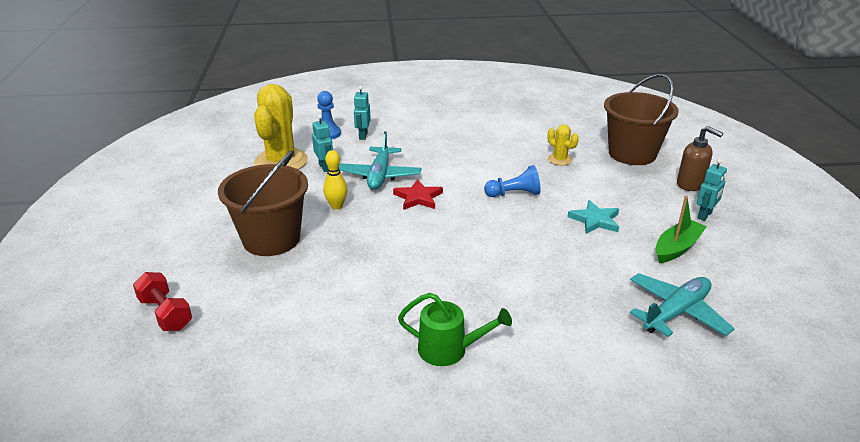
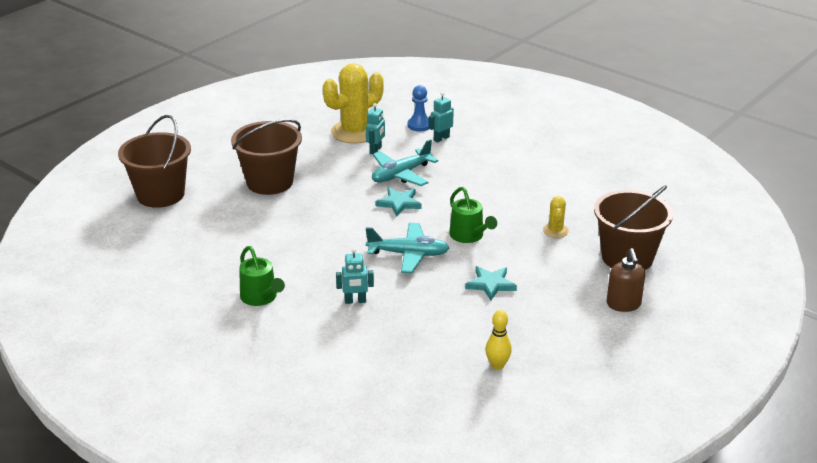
camera: 45 degrees right, 0 degrees up
(165, 313) = (160, 194): red dumbbell -> brown bucket
(336, 206) = (339, 181): yellow bowling pin -> yellow bowling pin (497, 365)
(418, 197) = (399, 203): red star -> turquoise star
(514, 194) = (469, 236): blue pawn -> green watering can
(676, 312) = (425, 364): turquoise plane -> turquoise plane (408, 254)
(677, 248) = (511, 334): green boat -> none
(705, 215) = (583, 329): turquoise robot -> turquoise robot (355, 301)

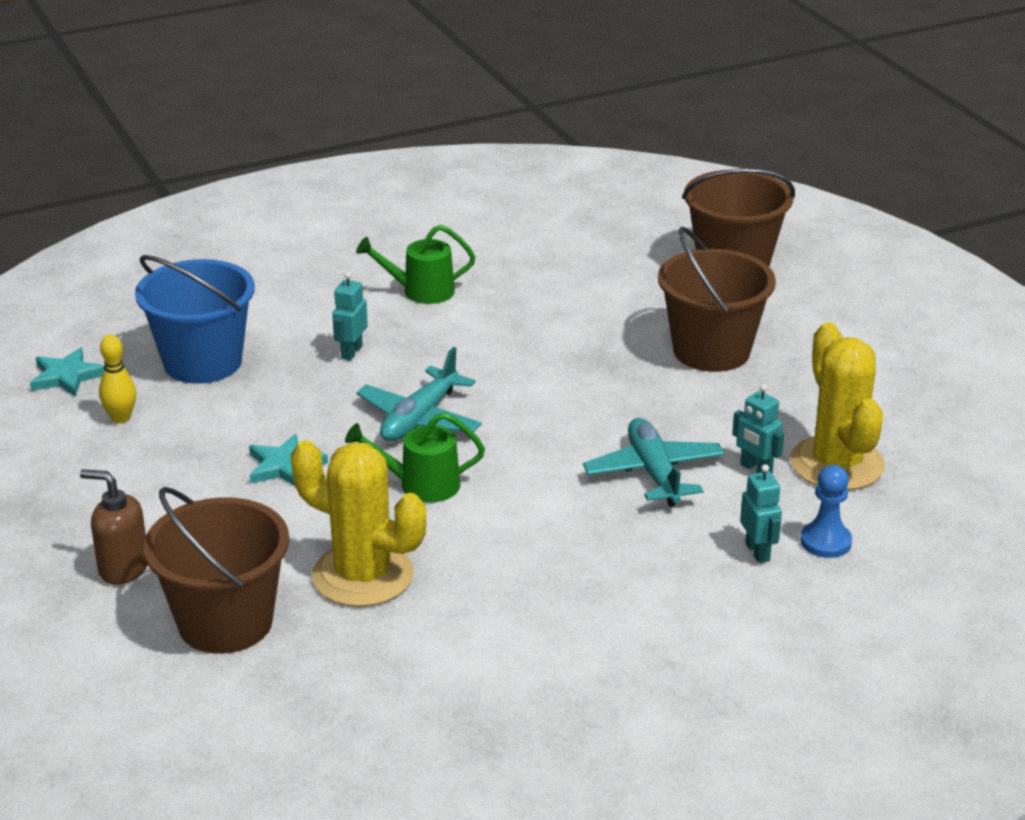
camera: 115 degrees right, 0 degrees up
(399, 203) = (565, 447): turquoise star -> turquoise star (66, 376)
(410, 357) = (203, 362): none -> blue bucket
(555, 231) = (363, 575): yellow cactus -> yellow cactus, size x2.14

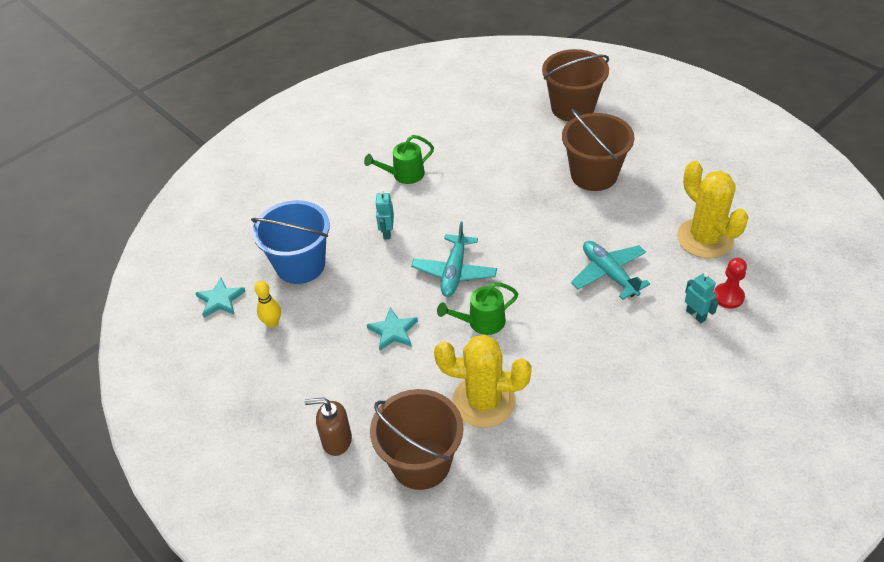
camera: 15 degrees left, 15 degrees up
(755, 469) = (663, 255): turquoise robot -> none
(825, 542) = (728, 297): blue pawn -> red pawn

